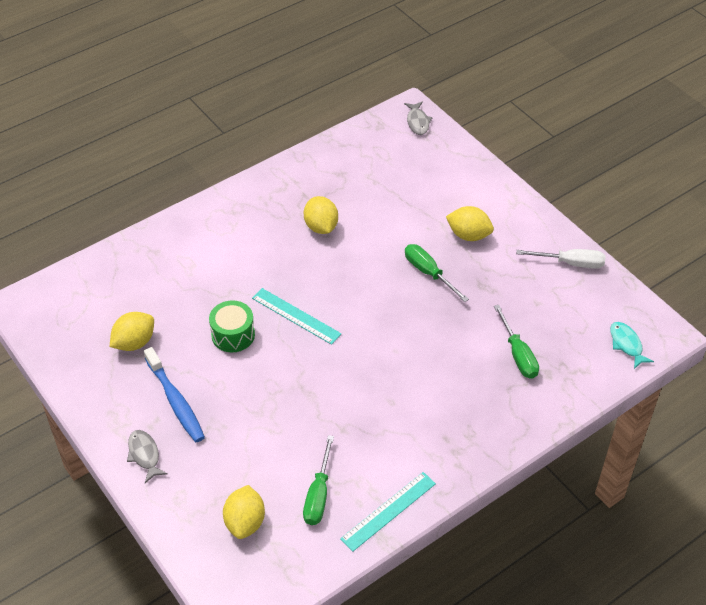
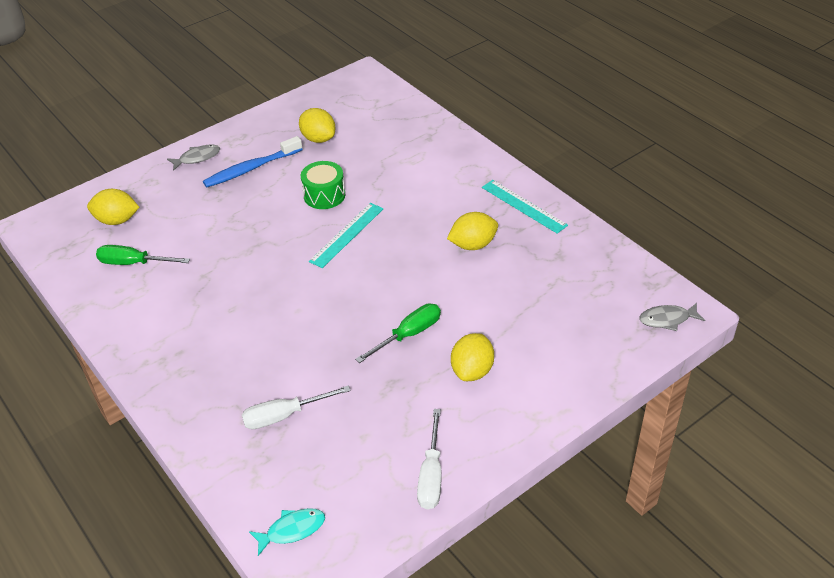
camera: 90 degrees right, 5 degrees down
(388, 511) = (104, 311): turquoise ruler -> turquoise ruler (524, 206)
(518, 354) = (284, 415): green screwdriver -> white screwdriver

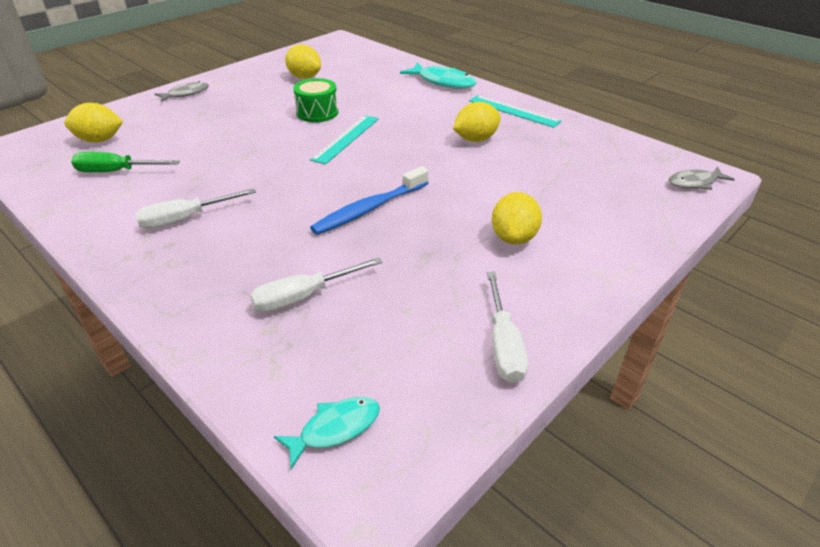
camera: 10 degrees left, 5 degrees down
(193, 325) = (185, 219): none -> white screwdriver
(251, 169) = (241, 98): blue toothbrush -> blue toothbrush (369, 209)
(408, 334) = (432, 211): green screwdriver -> none
(462, 155) = (443, 82): none -> turquoise fish

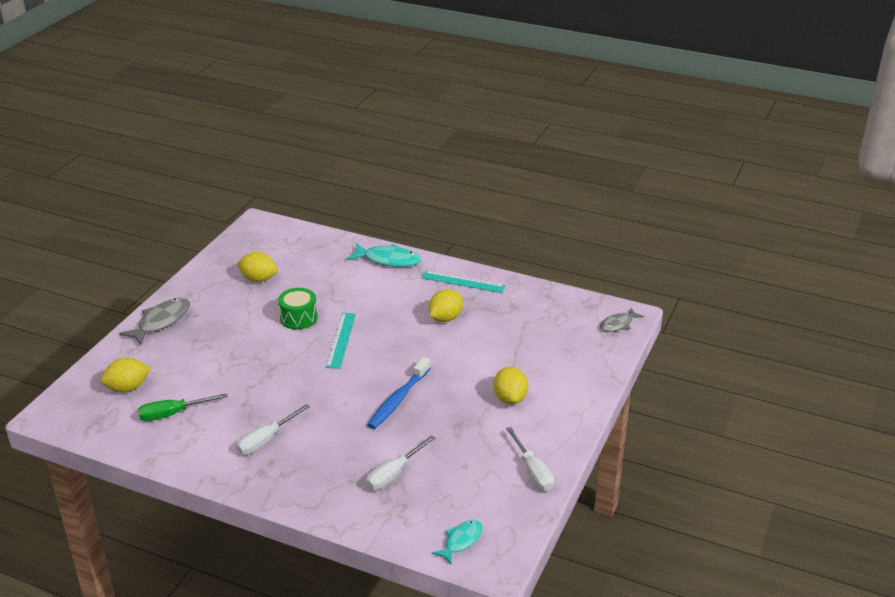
camera: 20 degrees left, 5 degrees down
(186, 94) = (161, 322): grey fish -> grey fish, size x1.58

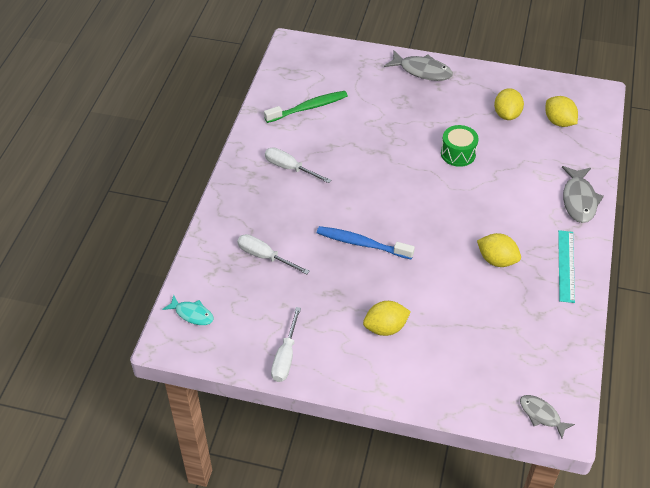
camera: 80 degrees right, 15 degrees up
(127, 388) = (333, 75): yellow lemon -> yellow lemon (559, 122)
(173, 414) = (308, 108): green screwdriver -> green toothbrush
(341, 340) = (435, 188): turquoise ruler -> none
(388, 260) = (579, 200): turquoise fish -> grey fish
(533, 471) = (285, 357): white screwdriver -> white screwdriver turned 45 degrees counterclockwise

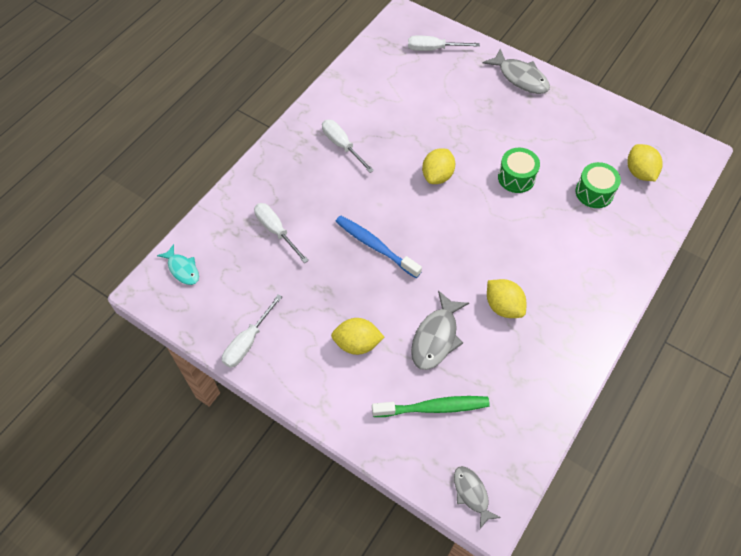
camera: 20 degrees right, 10 degrees up
(308, 108) = (389, 87): green toothbrush -> green toothbrush (433, 407)
(333, 66) = (433, 49): none -> white screwdriver
(507, 114) = (587, 149): yellow lemon -> yellow lemon (437, 176)
(529, 148) = (594, 192): none -> green drum
(566, 266) = (574, 336): turquoise ruler -> none
(579, 200) = (621, 266): grey fish -> grey fish (436, 337)

